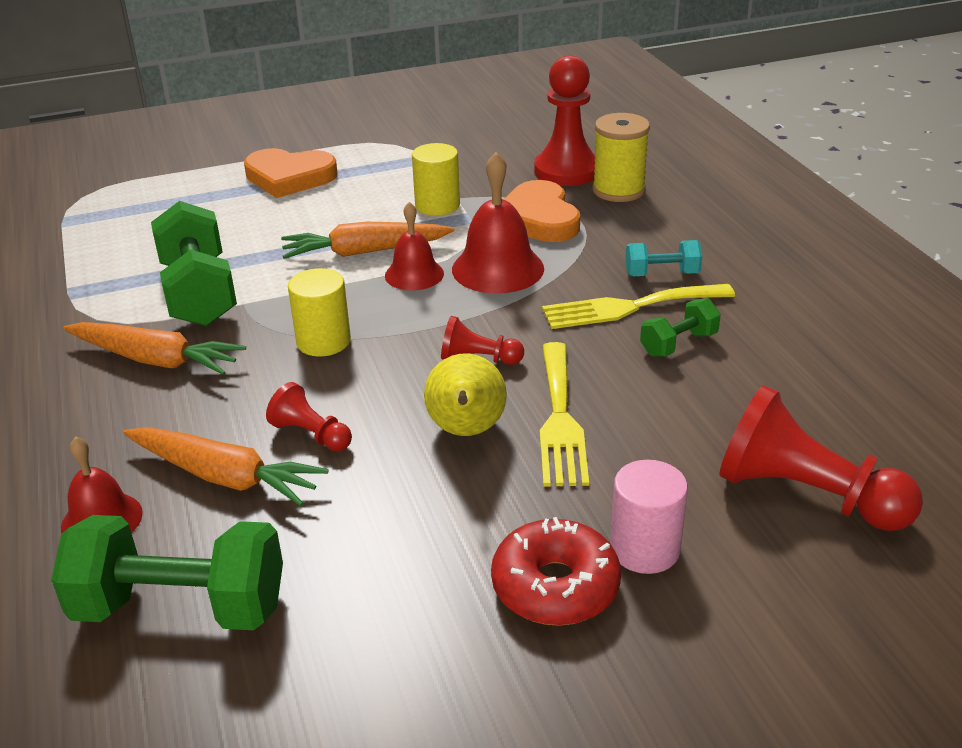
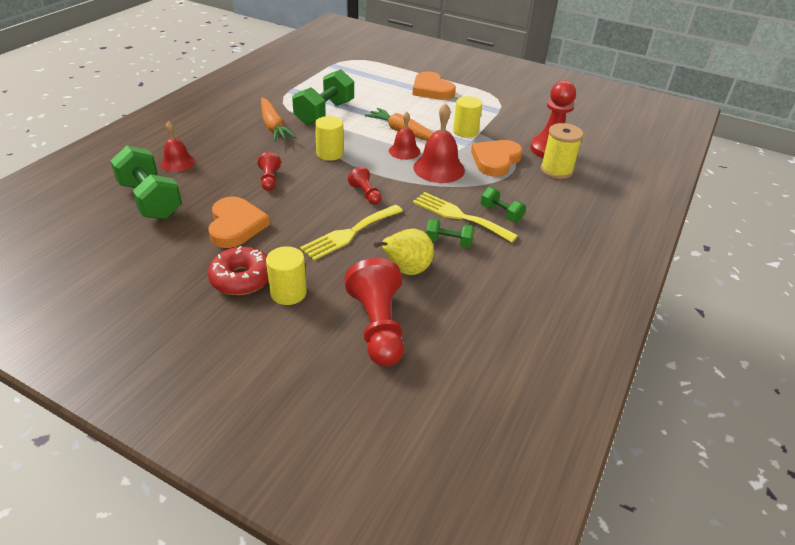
camera: 45 degrees right, 5 degrees up
(225, 477) = (225, 174): orange carrot -> none
(398, 530) = (236, 225): none -> orange heart
(466, 431) = (313, 213): yellow pear -> yellow pear (406, 270)
(644, 549) = (288, 293): pink cylinder -> yellow cylinder
(662, 274) = (501, 213): turquoise dumbbell -> green dumbbell

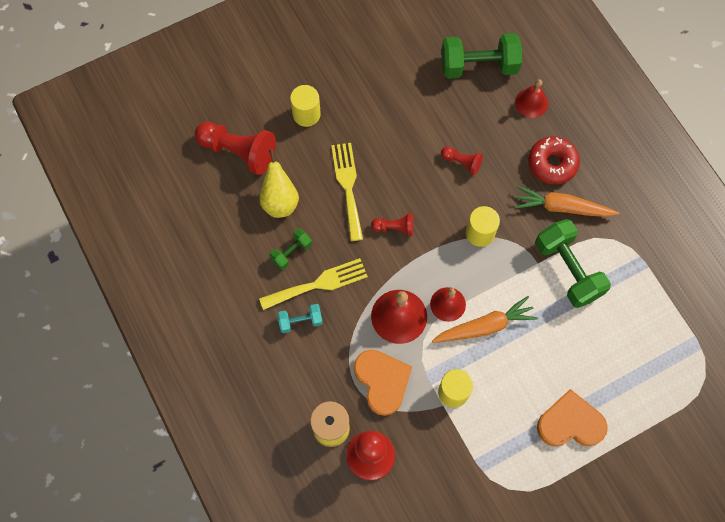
camera: 125 degrees right, 30 degrees up
(236, 225) = (407, 112): orange heart -> none
(241, 278) = (340, 92): red donut -> red donut (552, 164)
(501, 213) = (300, 321): green dumbbell -> turquoise dumbbell

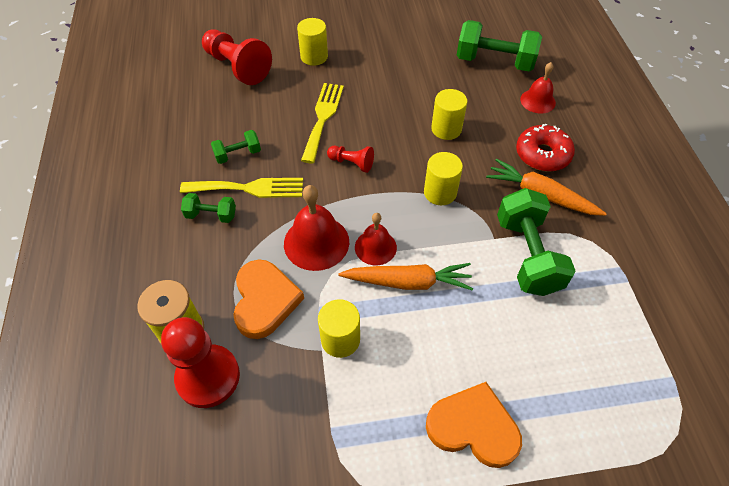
camera: 20 degrees right, 15 degrees down
(280, 201) = (252, 112): yellow pear -> none
(300, 321) = (211, 215): turquoise dumbbell -> green dumbbell
(462, 162) = (446, 129): red pawn -> yellow cylinder

